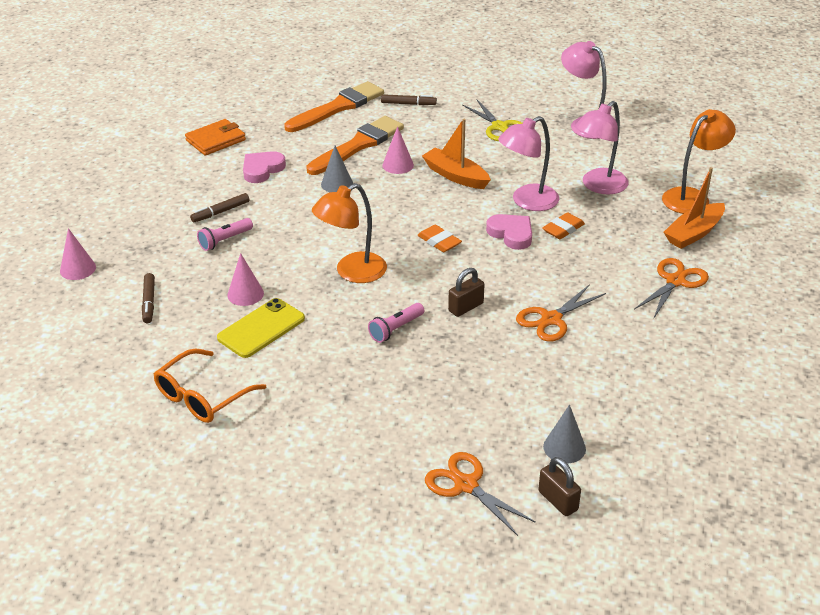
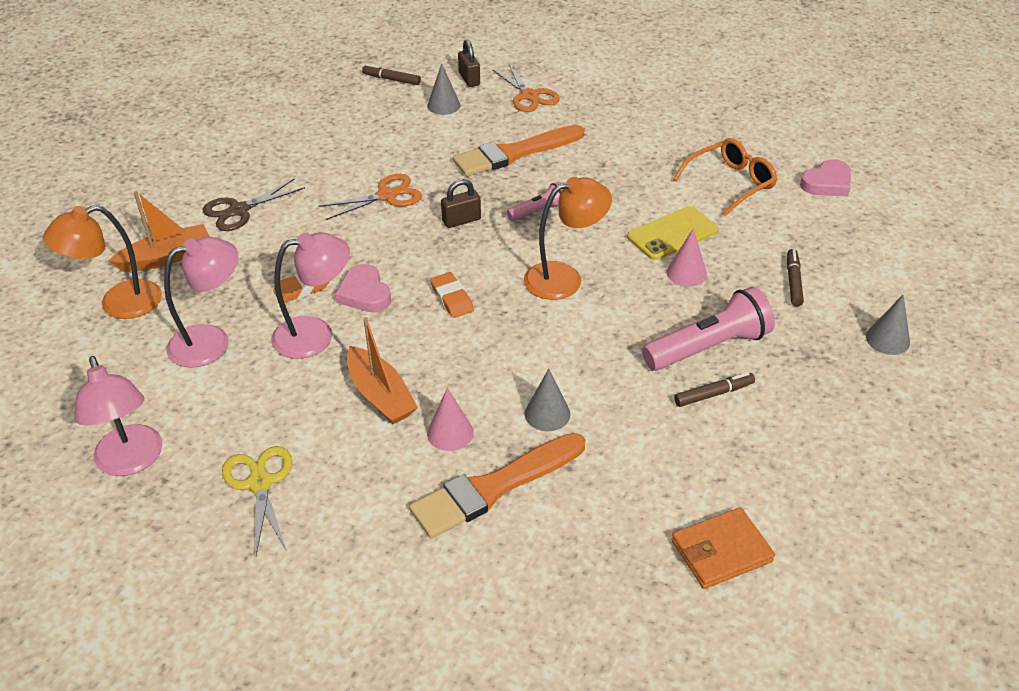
camera: 165 degrees left, 5 degrees up
(78, 269) = (887, 339): pink cone -> grey cone
(225, 240) = (708, 347): pink flashlight -> pink flashlight, size x1.84
(262, 169) = (650, 464): pink heart -> pink heart (827, 183)
(338, 107) = (498, 597): orange brush -> orange brush (514, 153)
(408, 104) = (373, 579): brown marker -> brown marker (391, 79)
(675, 281) = (239, 210): orange scissors -> brown scissors

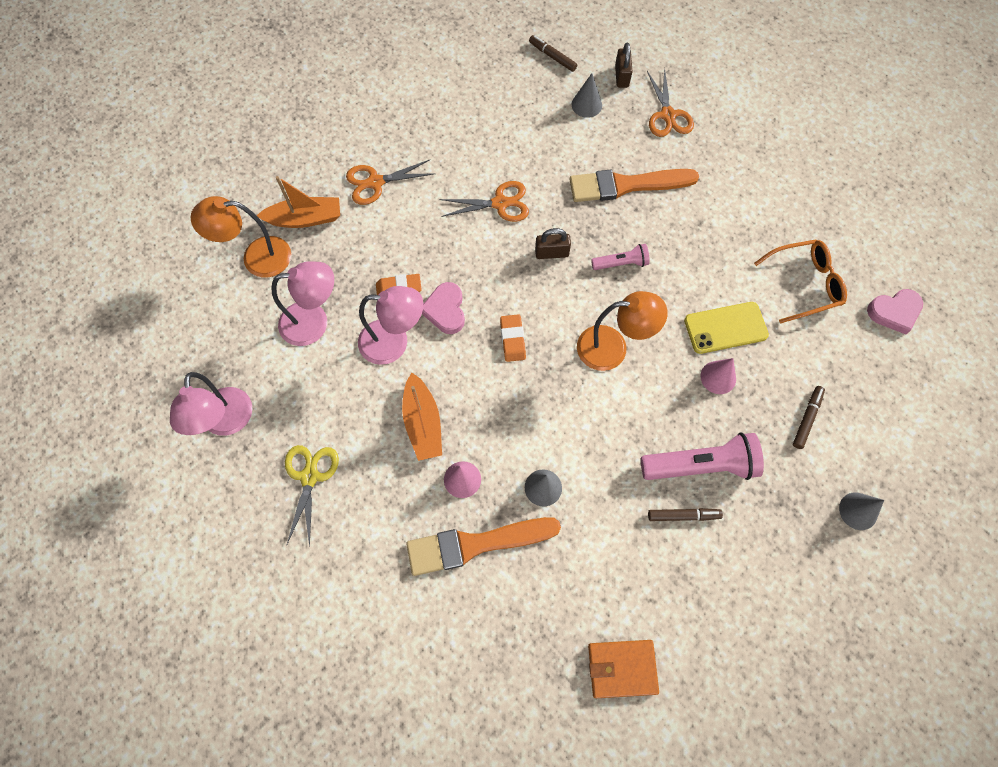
camera: 20 degrees right, 25 degrees up
(239, 210) = (375, 182): brown scissors -> orange scissors

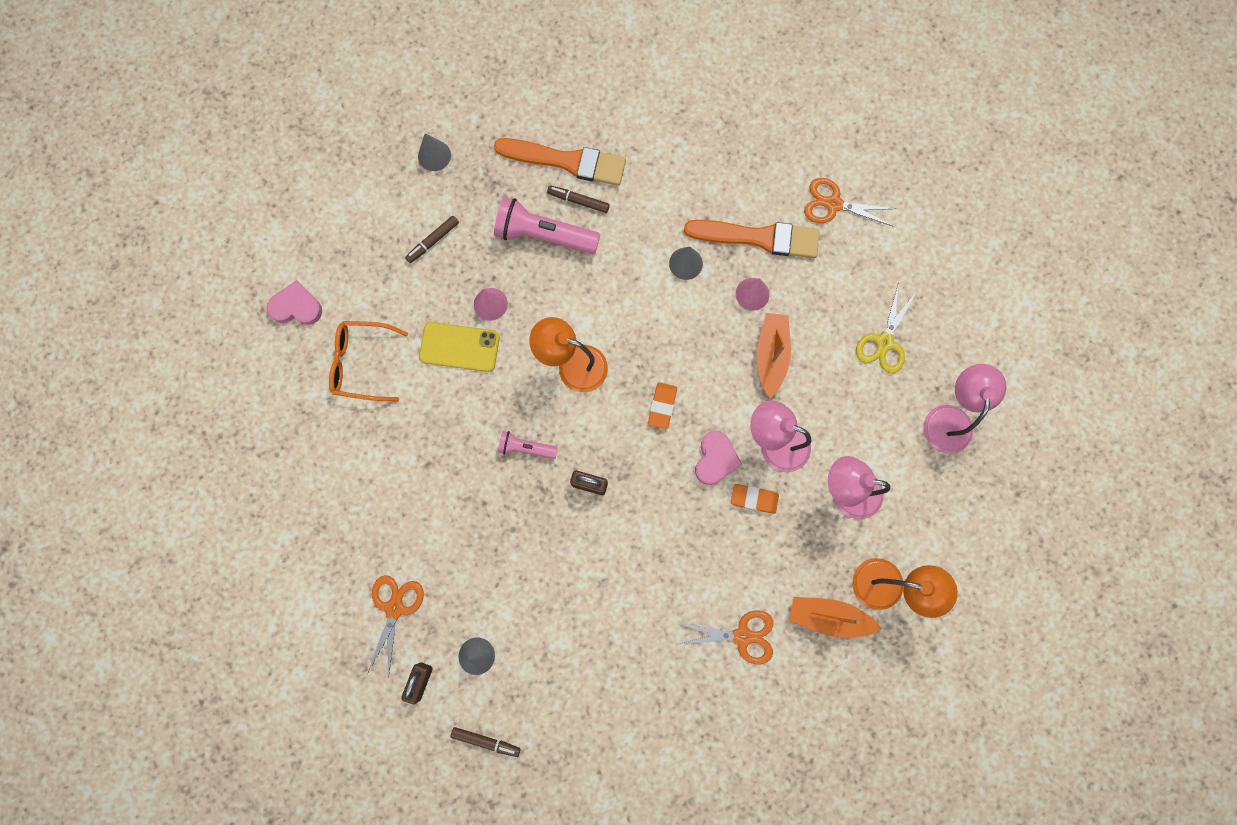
camera: 160 degrees left, 10 degrees up
(500, 203) = (619, 561): orange scissors -> orange scissors (833, 204)
(552, 57) = (486, 741): brown marker -> brown marker turned 45 degrees counterclockwise
(622, 668) = (677, 111): orange wallet -> none
(626, 185) = (480, 535): orange brush -> orange brush (566, 161)

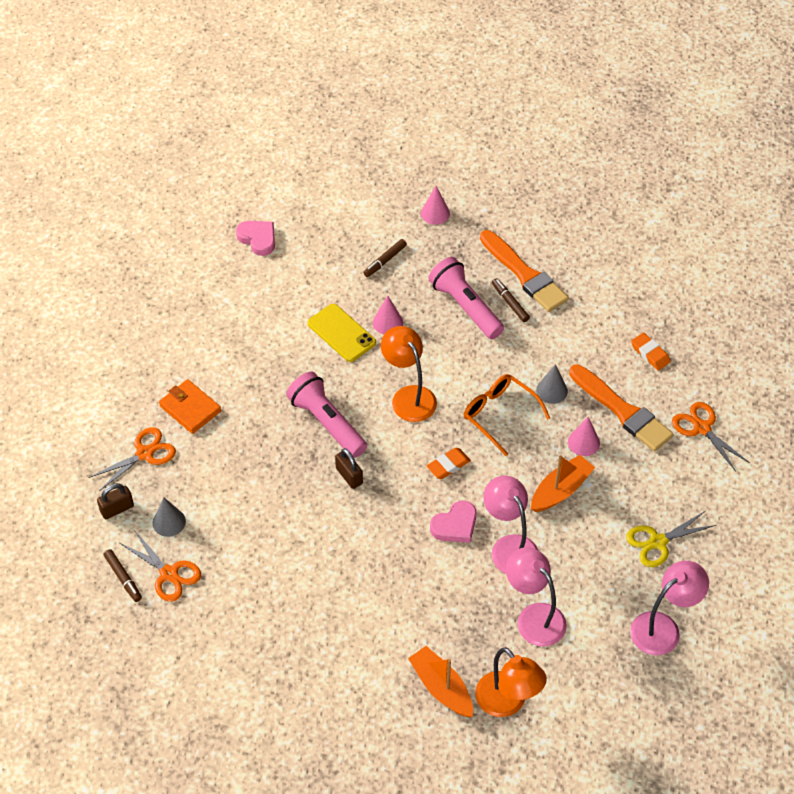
camera: 40 degrees right, 25 degrees down
(362, 363) = (267, 298): orange glasses -> orange glasses (499, 415)
(394, 531) = (190, 408): none -> orange wallet
(433, 241) = (385, 261): brown marker -> brown marker turned 45 degrees counterclockwise
(434, 155) = (435, 213): grey cone -> pink cone
(526, 448) = (327, 423): pink flashlight -> pink flashlight, size x1.84
(742, 636) = (365, 651): orange scissors -> orange scissors (169, 574)
(754, 499) = (459, 570): orange eraser -> orange eraser (650, 353)

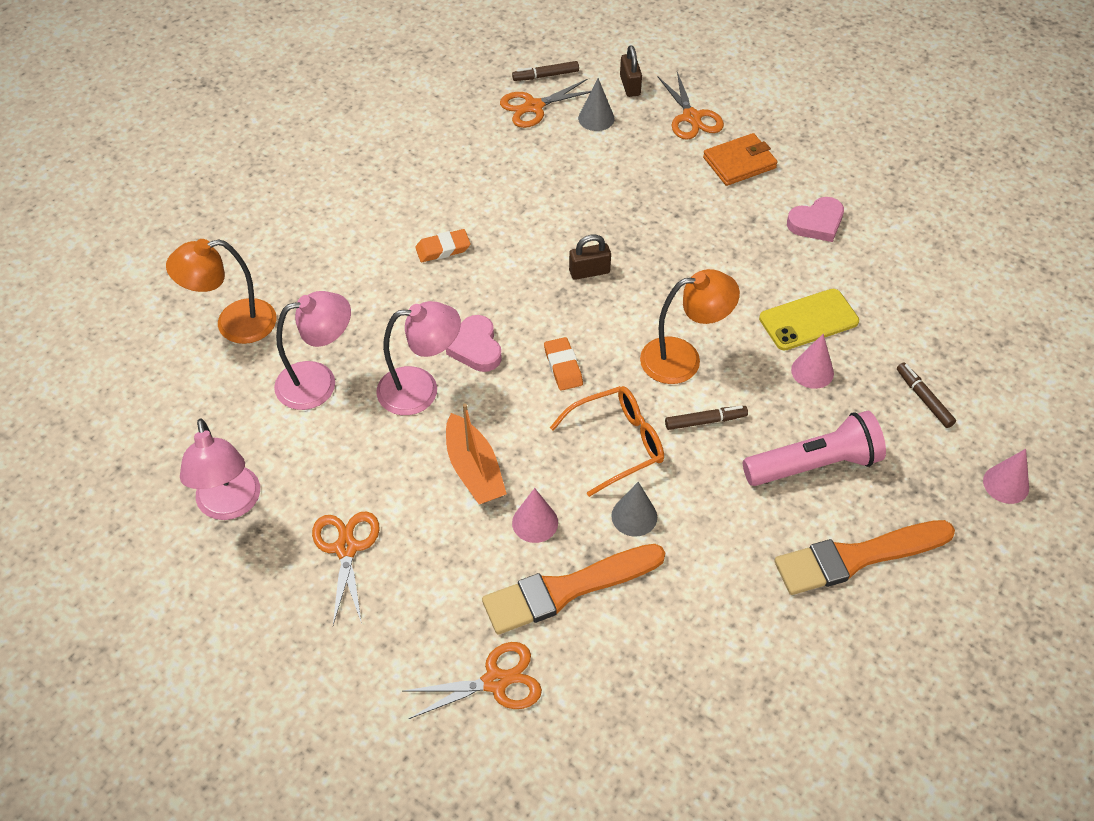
camera: 110 degrees right, 0 degrees up
(258, 239) = (994, 278): pink heart -> pink heart (816, 223)
(327, 423) = (672, 271): pink flashlight -> none
(441, 687) = (285, 275): orange boat -> none
(510, 303) = (806, 520): brown marker -> brown marker (705, 421)
(650, 353) = (654, 668): orange eraser -> orange eraser (443, 249)
(658, 542) = (346, 548): yellow scissors -> orange scissors

